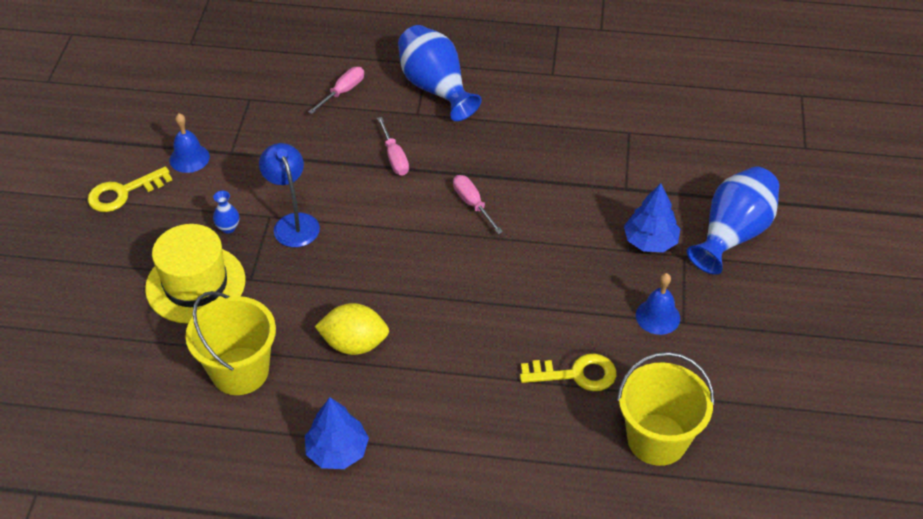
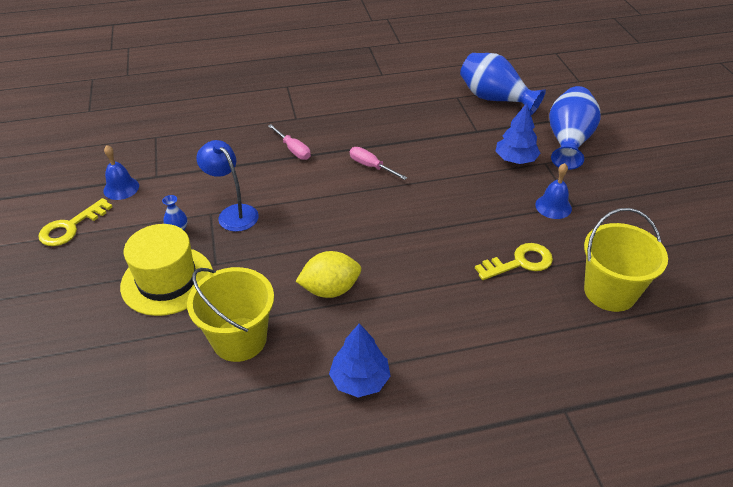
camera: 20 degrees left, 5 degrees down
(343, 92) = (230, 116): pink screwdriver -> none
(436, 88) = (301, 99): blue vase -> blue vase (495, 99)

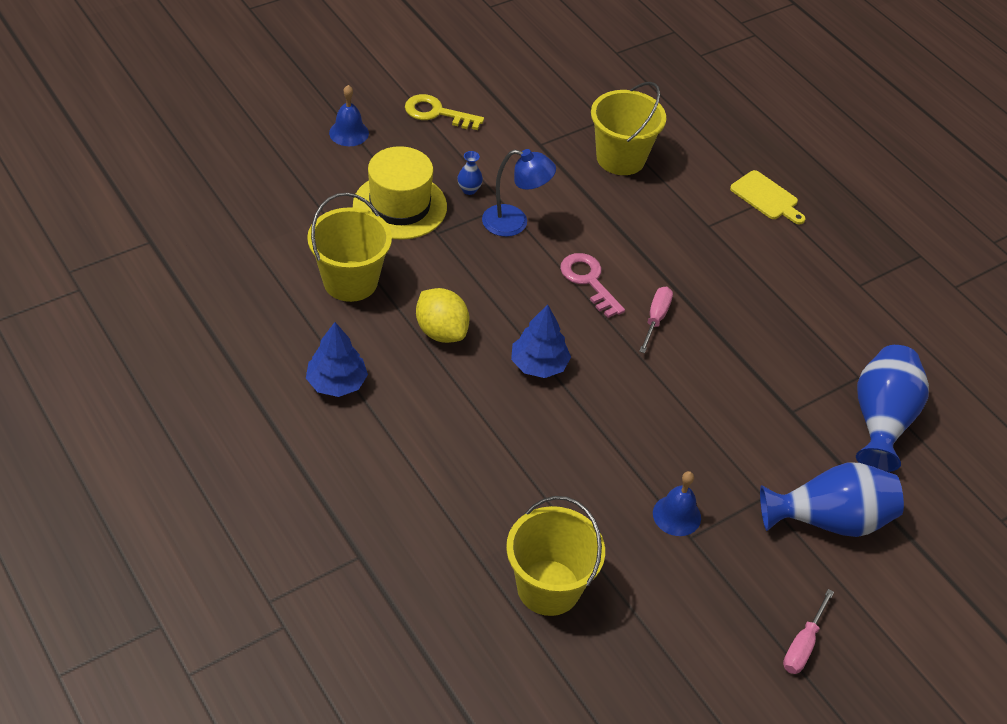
camera: 65 degrees right, 5 degrees up
(121, 188) = (508, 126): blue bell -> blue bell (349, 133)
(202, 139) = (620, 158): none -> yellow bucket
(233, 213) = (514, 223): blue lamp -> blue lamp turned 75 degrees clockwise
(285, 87) = (766, 197): none -> yellow cutting board
(293, 150) = (646, 241): pink screwdriver -> pink screwdriver (803, 645)
(318, 189) = (589, 281): none -> pink key
(515, 159) = (752, 463): blue tree -> blue tree (539, 364)
(519, 262) = (557, 491): yellow key -> none

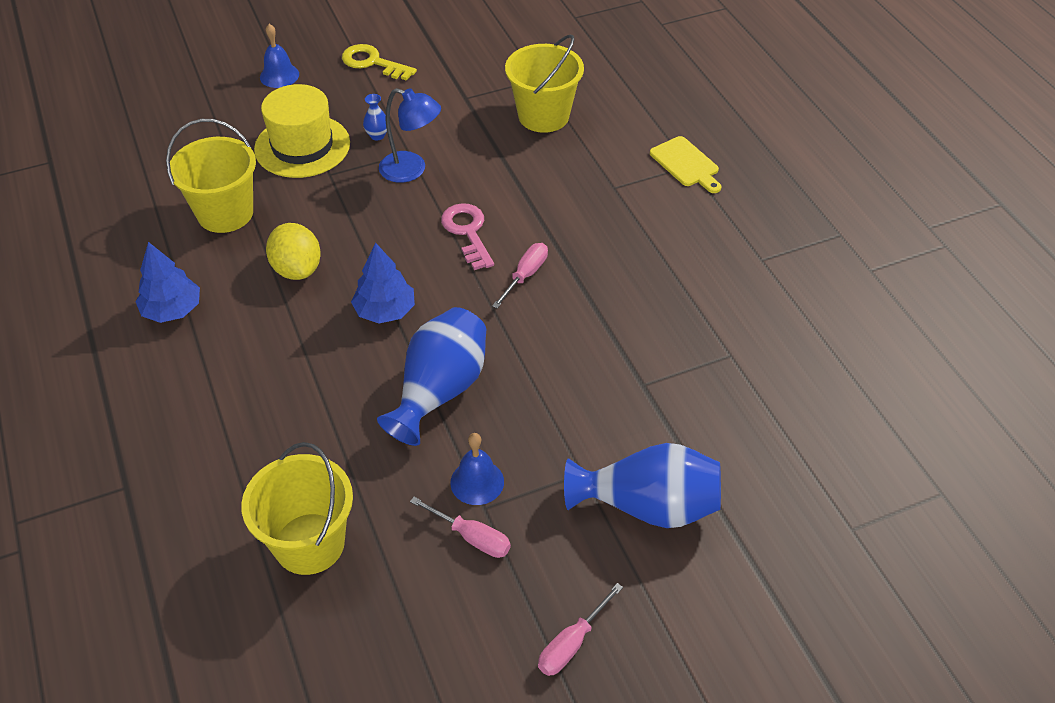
camera: 15 degrees right, 0 degrees up
(689, 565) = (472, 537): none -> pink screwdriver
(881, 421) = (742, 404): blue vase -> blue vase (440, 391)

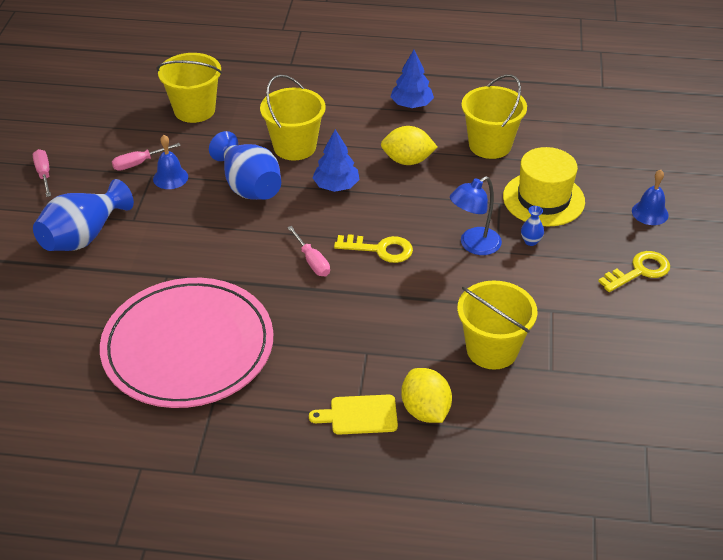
camera: 120 degrees right, 5 degrees down
(331, 384) = (294, 147): none -> yellow bucket
(468, 232) = (380, 249): pink key -> yellow key
(645, 130) = (425, 410): none -> yellow lemon
(719, 311) = (188, 347): none -> pink plate

